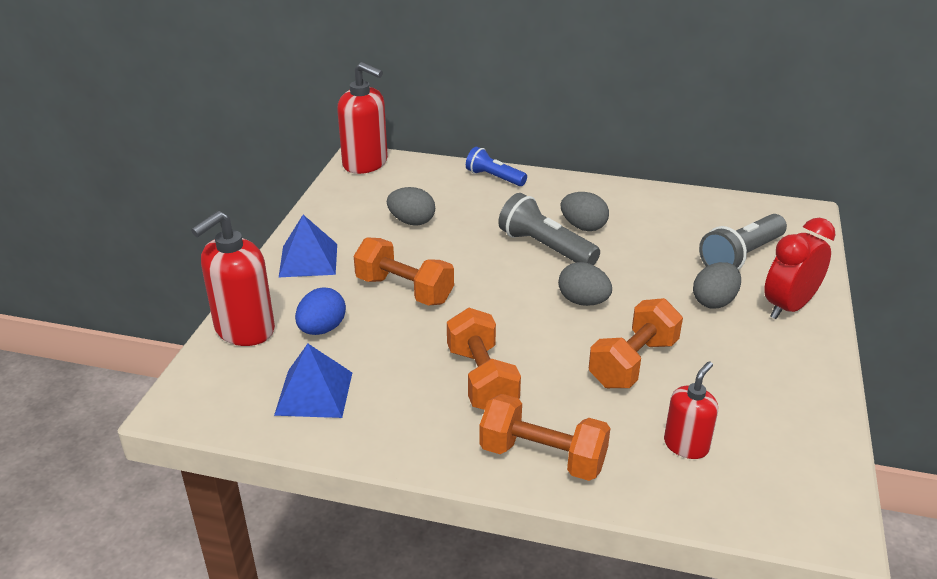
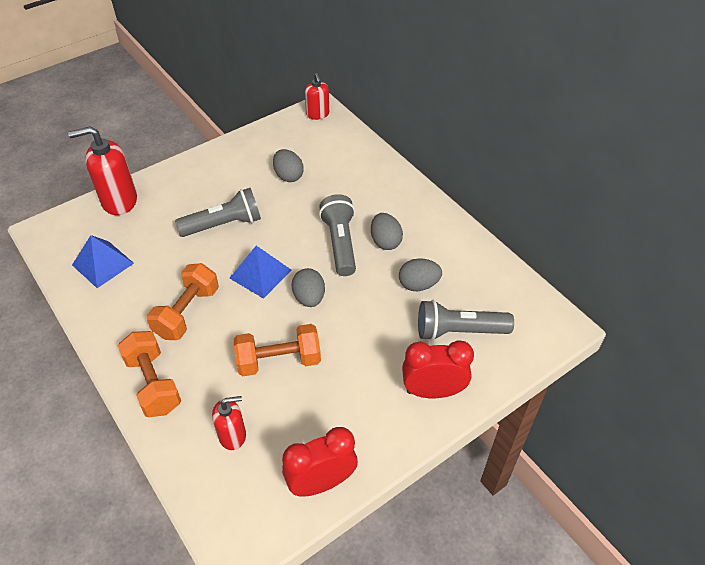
camera: 40 degrees right, 15 degrees up
(308, 260) = (202, 172): blue pyramid -> blue pyramid (260, 274)
(322, 329) = (153, 225): blue egg -> none
(365, 164) = (317, 114): red soap dispenser -> red soap dispenser, size x0.60
(404, 290) = (223, 224): orange dumbbell -> grey flashlight
(494, 178) = (381, 168): blue flashlight -> none
(714, 301) = (389, 353): grey egg -> grey egg (418, 285)
(814, 426) = (321, 482): none -> red clock

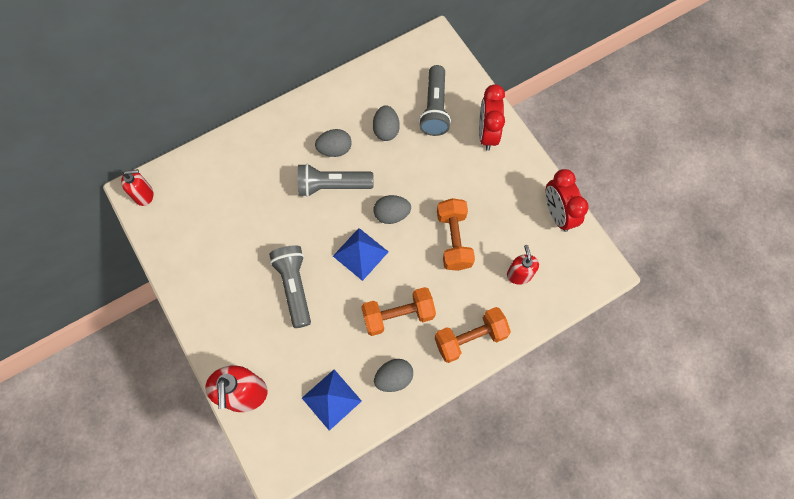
camera: 85 degrees left, 20 degrees up
(187, 312) = (398, 315): orange dumbbell -> orange dumbbell turned 45 degrees counterclockwise
(288, 176) = (235, 226): grey egg -> grey egg (394, 378)

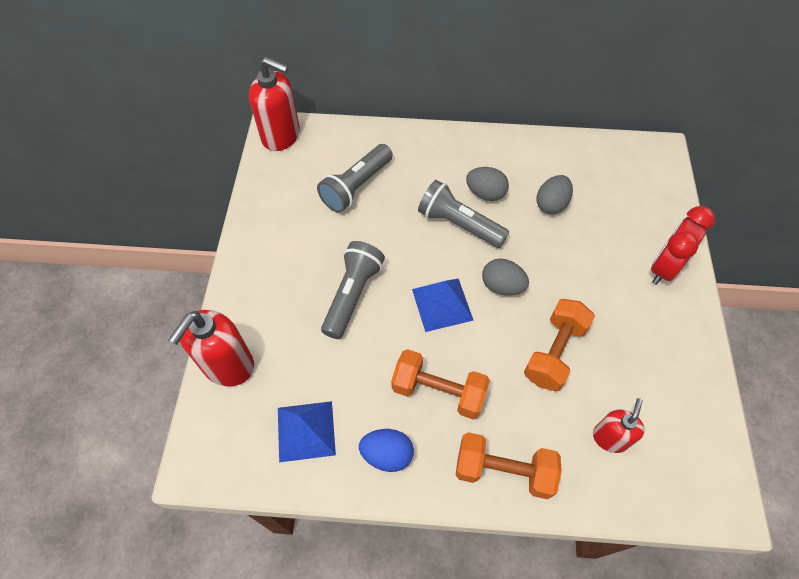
camera: 35 degrees right, 10 degrees down
(144, 195) = (281, 136): red soap dispenser -> red soap dispenser, size x1.68
(394, 378) = (387, 454): grey egg -> blue egg
(435, 108) = (619, 212): grey flashlight -> grey flashlight (356, 187)
(557, 214) = (701, 400): red clock -> none

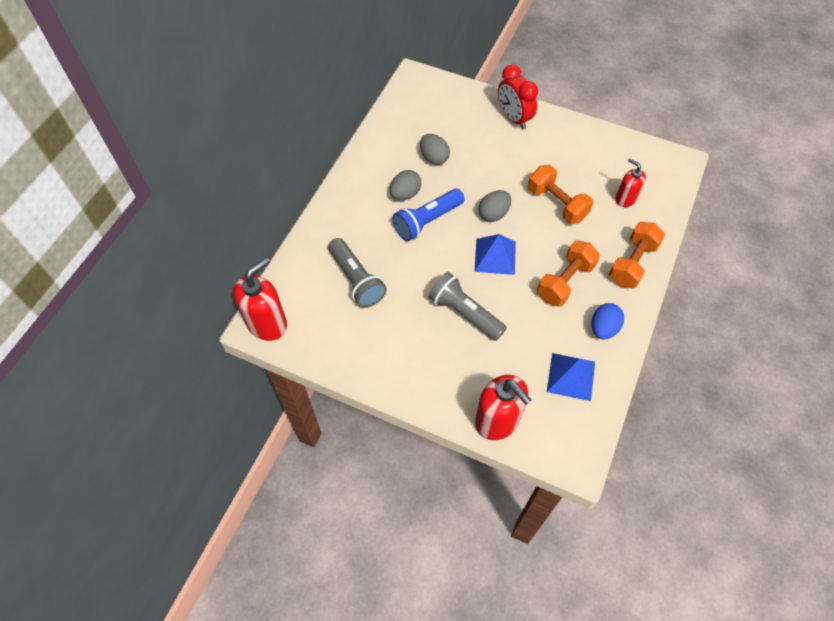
camera: 70 degrees left, 0 degrees up
(459, 224) = (427, 221): grey flashlight -> blue flashlight

